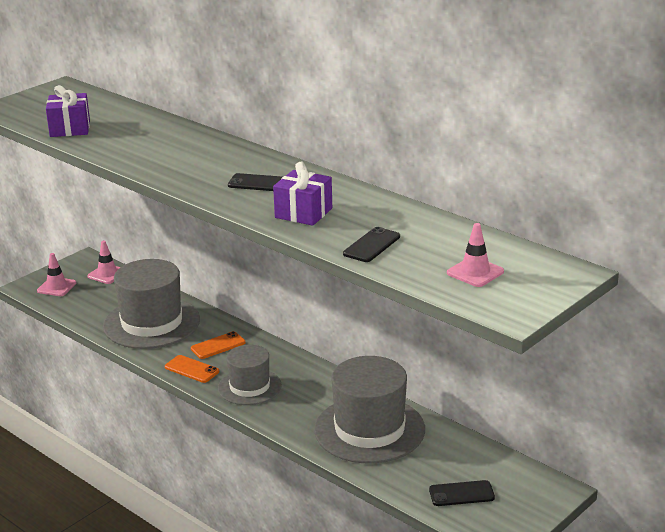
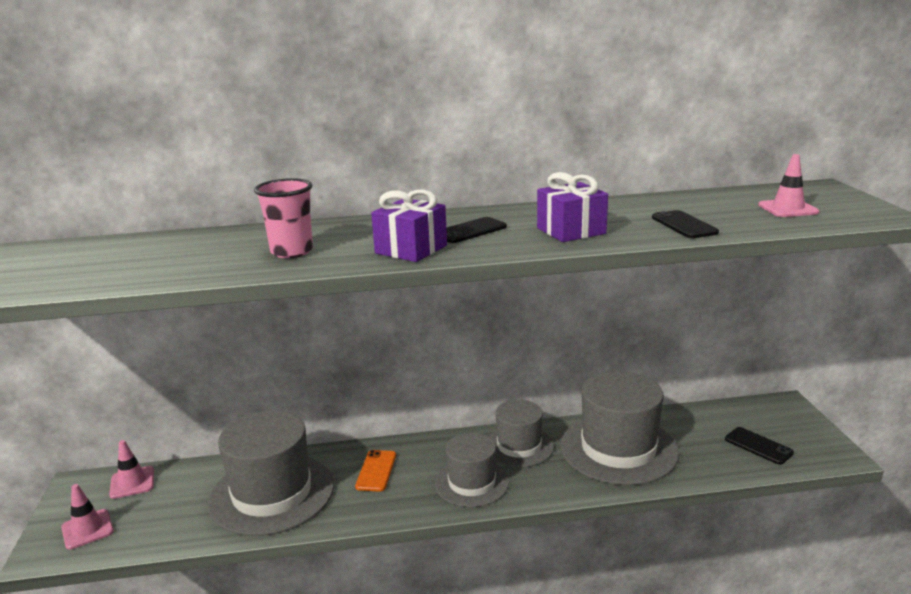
camera: 50 degrees left, 5 degrees down
(70, 129) = (129, 273): purple gift -> purple gift (411, 249)
(152, 151) = (291, 251): none -> pink cup
(191, 369) = (393, 504): orange phone -> none
(317, 386) = (519, 446): none -> grey hat
(461, 494) = (758, 446): black phone -> black phone turned 75 degrees counterclockwise

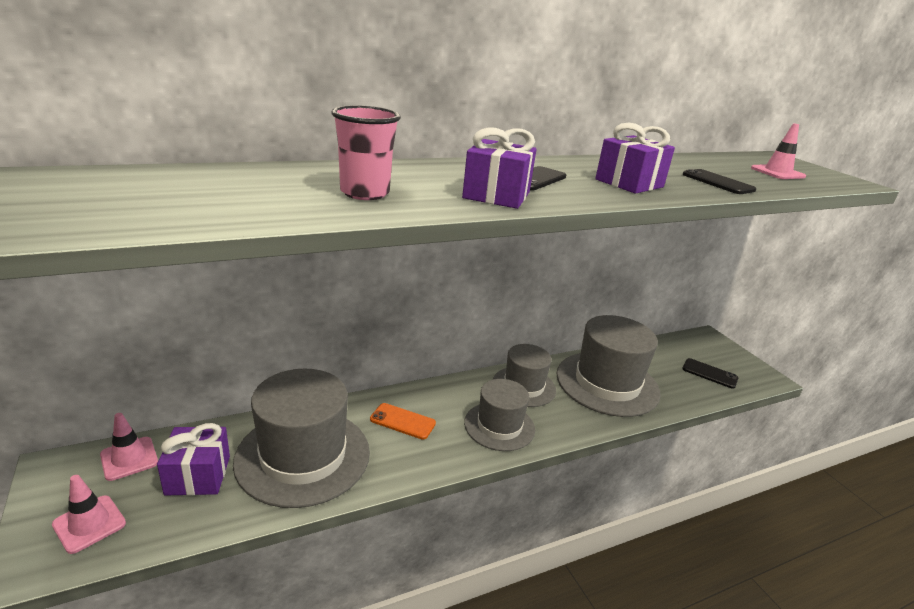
camera: 20 degrees left, 5 degrees up
(180, 501) = (198, 475): none -> purple gift
(376, 471) = (402, 421): orange phone -> orange phone turned 60 degrees counterclockwise

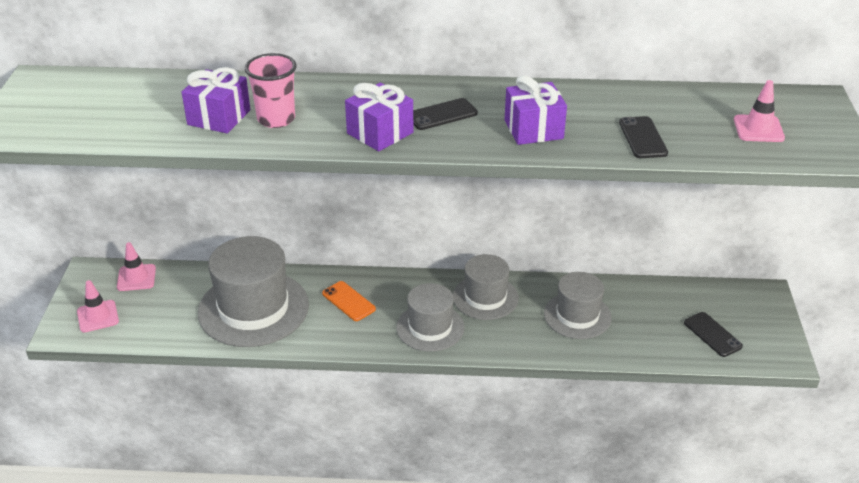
camera: 30 degrees right, 10 degrees up
(198, 475) = (175, 302): purple gift -> purple gift (219, 117)
(607, 383) = (577, 315): grey hat -> grey hat, size x0.61

